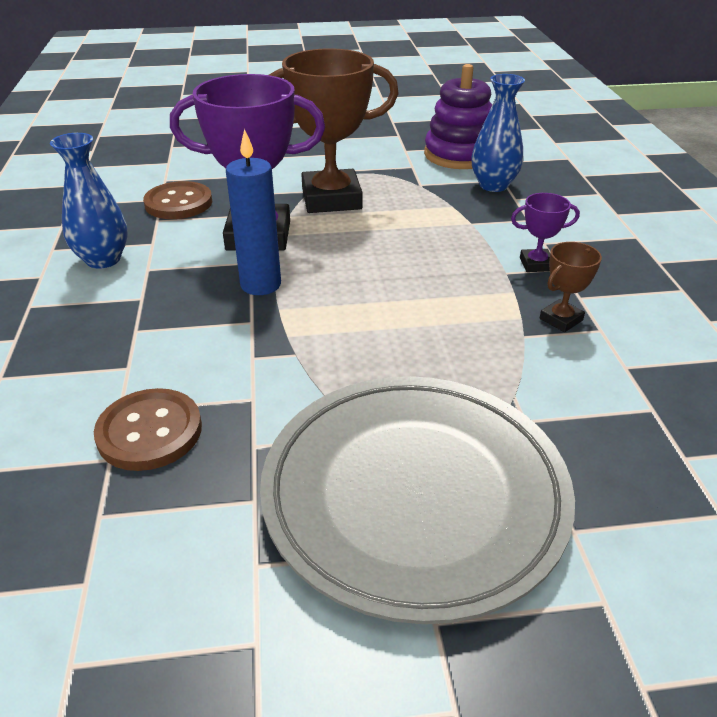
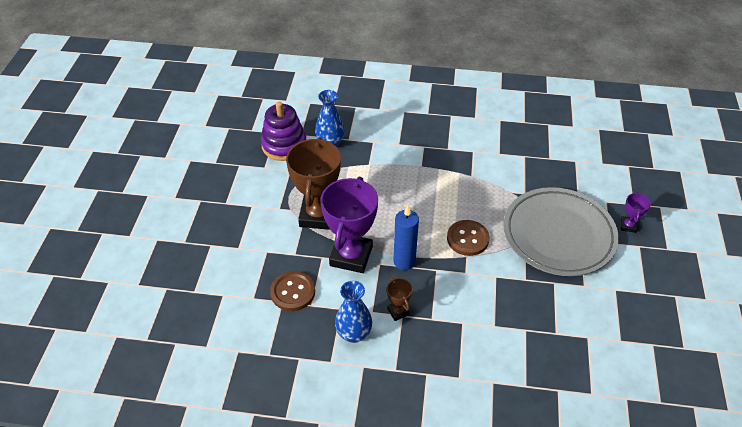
camera: 75 degrees left, 10 degrees up
(149, 432) = (511, 315): brown button -> brown button (467, 239)
(536, 264) = (417, 153): purple trophy -> purple trophy (628, 226)
(561, 319) = (463, 160): brown trophy -> brown trophy (398, 311)

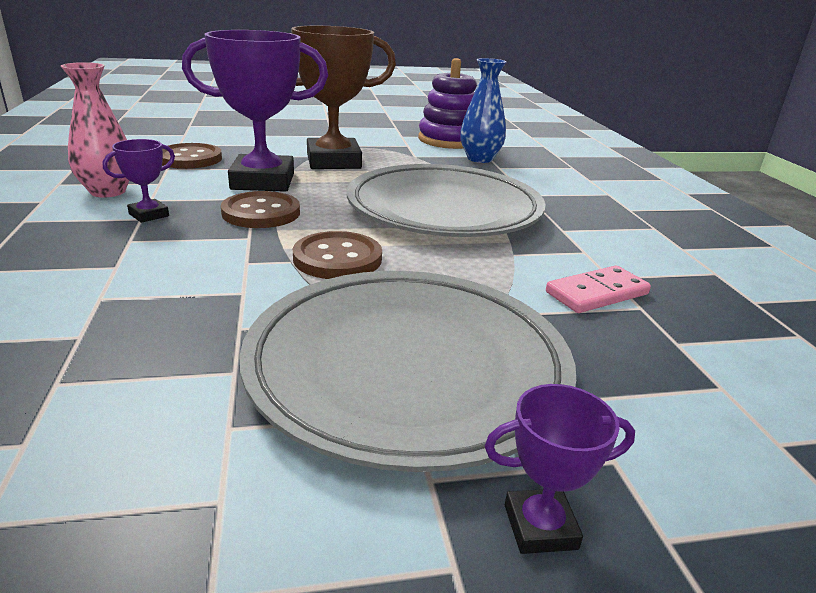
camera: 70 degrees right, 20 degrees down
(354, 333) = (108, 191): blue vase -> pink vase
(398, 311) = (149, 215): brown trophy -> purple trophy
(404, 262) = (261, 213): blue candle -> brown button
(415, 185) = (444, 210): none -> grey plate
(512, 164) = (597, 293): none -> pink domino

